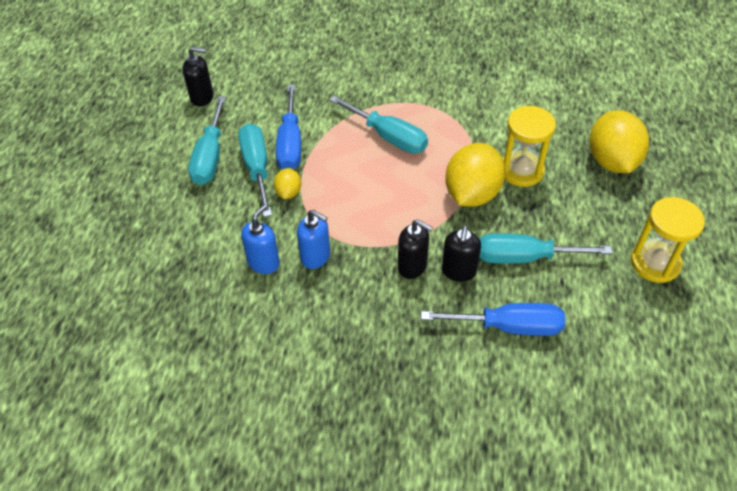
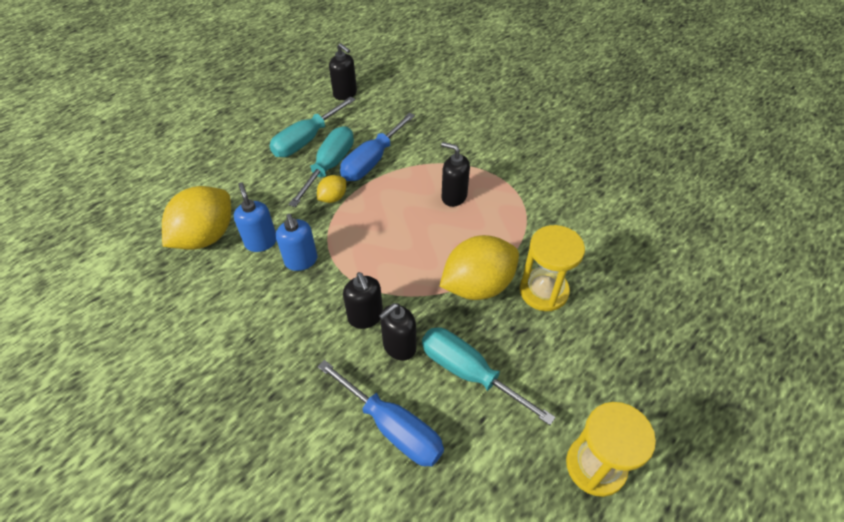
camera: 35 degrees right, 0 degrees up
(264, 262) = (261, 242): blue soap dispenser -> blue soap dispenser turned 90 degrees counterclockwise
(388, 137) = (454, 196): turquoise screwdriver -> black soap dispenser
(612, 161) = (645, 334): yellow lemon -> yellow lemon (206, 236)

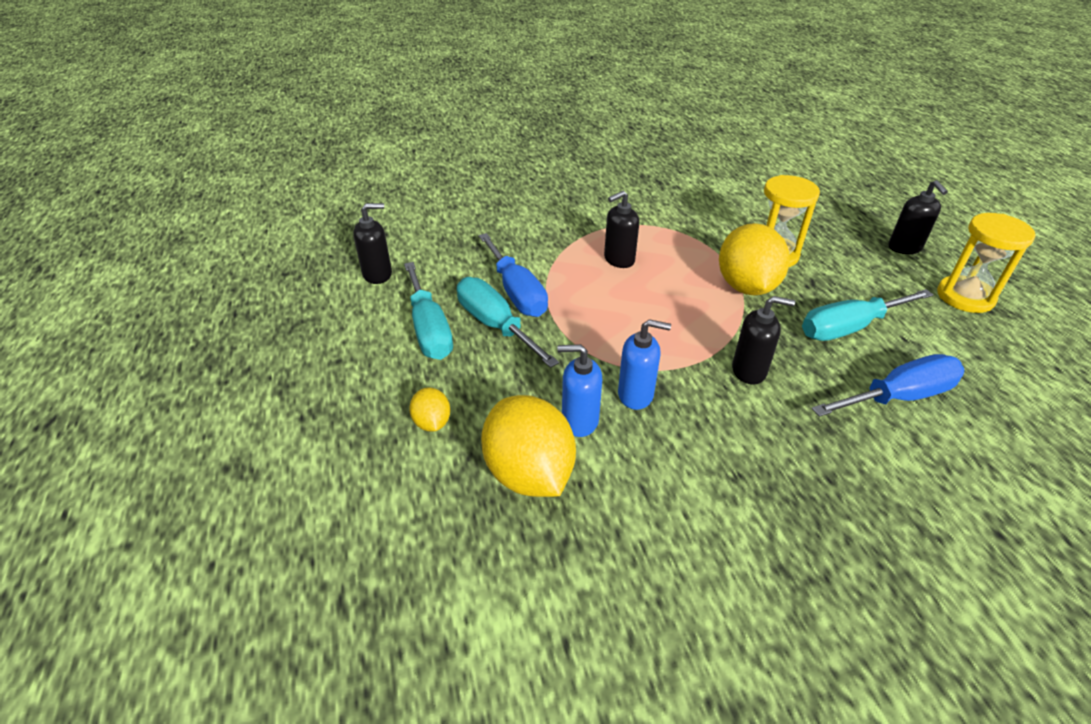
camera: 60 degrees left, 10 degrees down
(333, 198) = (551, 339): yellow lemon -> yellow lemon (432, 422)
(399, 346) = (799, 360): black soap dispenser -> black soap dispenser (904, 248)

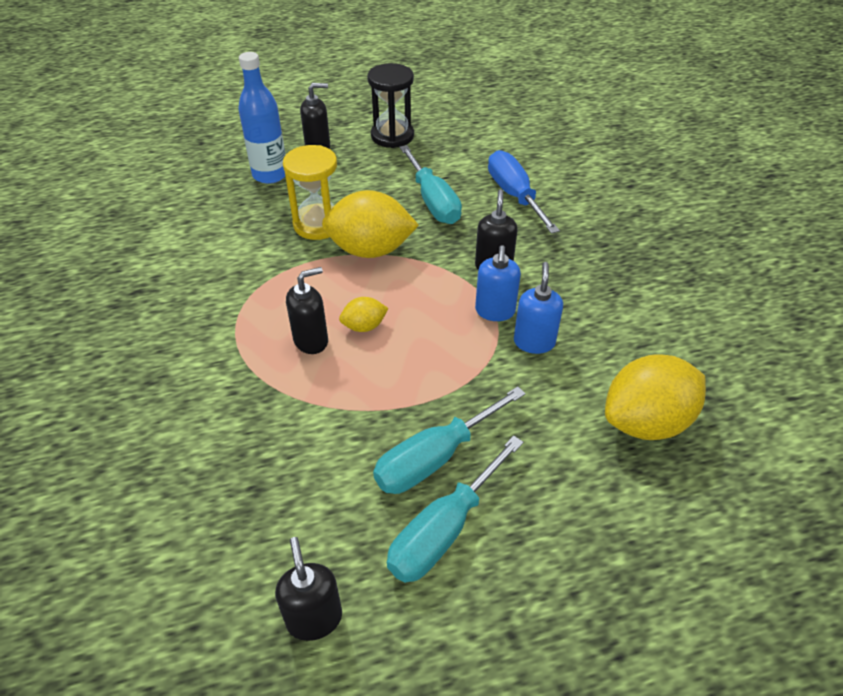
camera: 90 degrees left, 5 degrees up
(429, 329) = (444, 530): turquoise screwdriver -> turquoise screwdriver turned 150 degrees clockwise
(432, 422) = (600, 508): yellow lemon -> yellow lemon (364, 326)
(516, 292) = (370, 439): blue screwdriver -> none
(579, 421) = (574, 384): blue soap dispenser -> blue soap dispenser (495, 311)
(619, 259) = (311, 340): black soap dispenser -> black soap dispenser turned 90 degrees counterclockwise
(838, 224) = (270, 175): none -> blue bottle
(965, 297) = (392, 136): yellow hourglass -> black hourglass

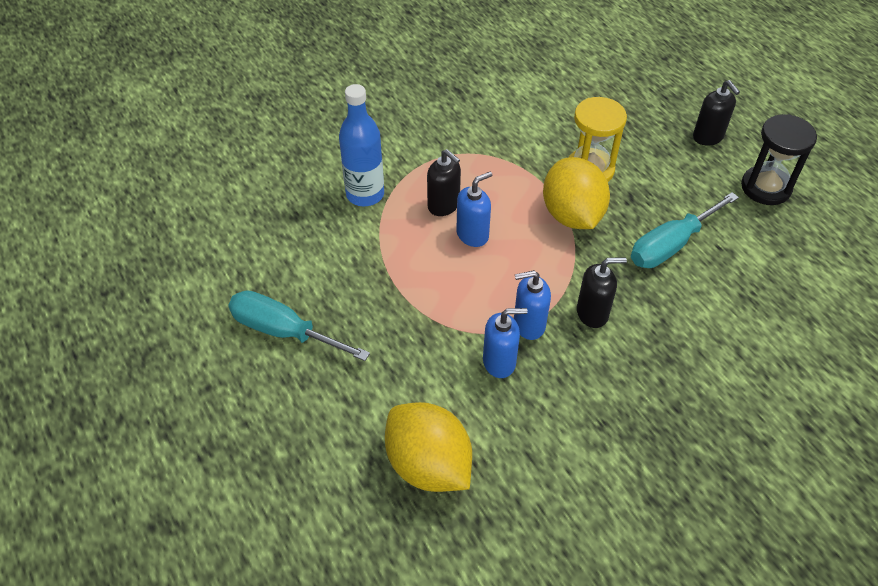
camera: 75 degrees right, 5 degrees up
(270, 175) = (644, 117): blue bottle -> blue bottle (365, 194)
(314, 618) = (205, 274): black soap dispenser -> none
(364, 326) = (472, 235): yellow lemon -> blue soap dispenser
(434, 458) = (347, 312): turquoise screwdriver -> none
(514, 195) = (721, 313): blue screwdriver -> none

